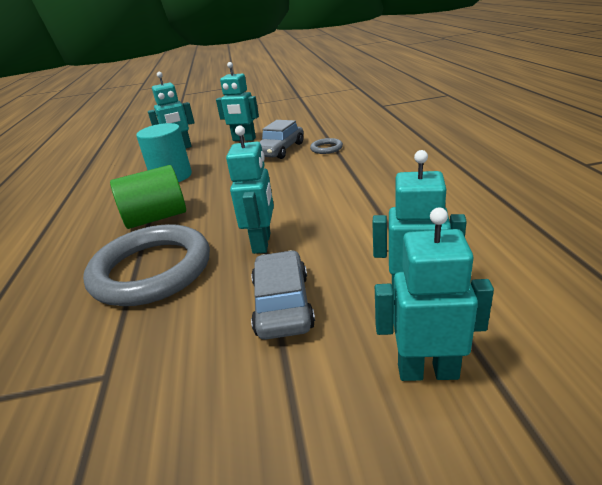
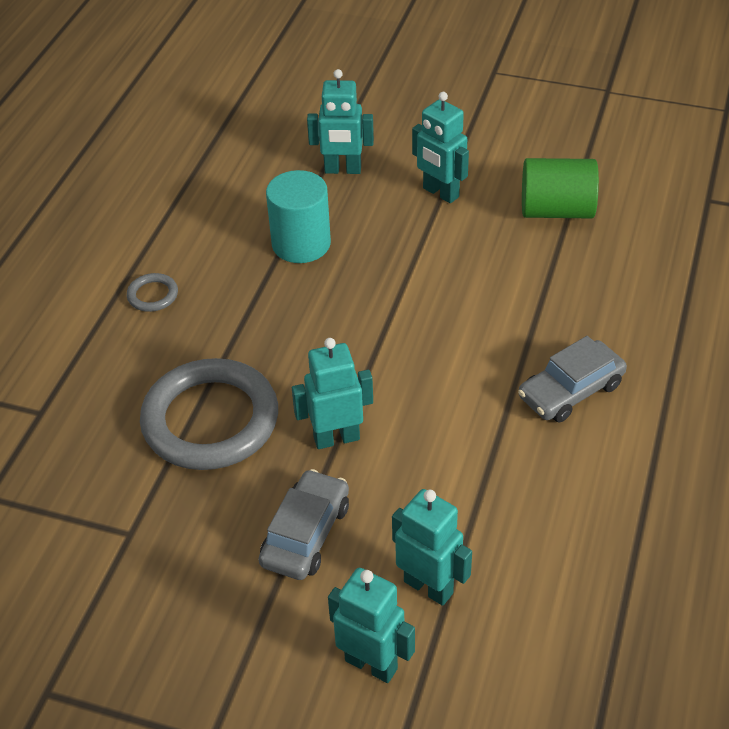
camera: 25 degrees right, 15 degrees up
(156, 218) = (248, 329): green cylinder -> green cylinder (556, 210)
(262, 243) = (336, 438): turquoise robot -> turquoise robot turned 135 degrees counterclockwise
(280, 150) = (470, 252): grey car -> grey car (570, 390)
(326, 148) = (533, 283): grey ring -> grey ring (153, 295)

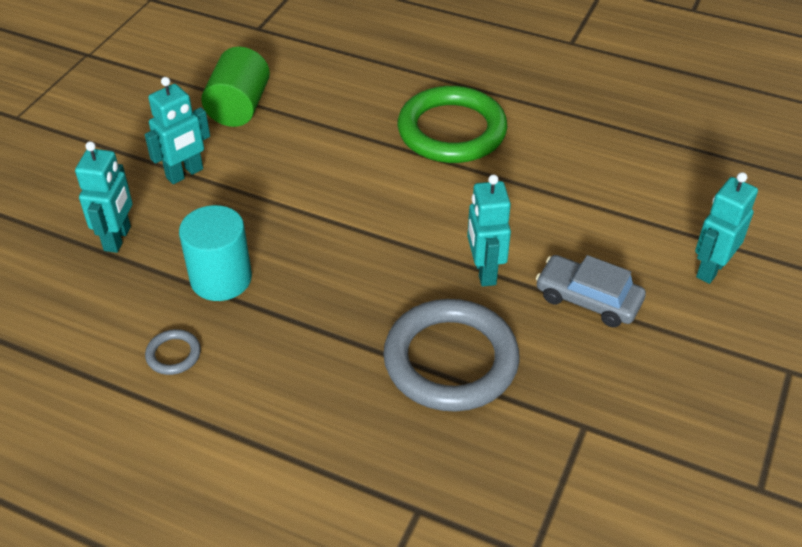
camera: 85 degrees left, 0 degrees up
(153, 295) = (261, 406): grey ring -> grey ring (173, 354)
(428, 587) = (639, 230): turquoise robot -> none
(570, 390) = (452, 131): grey car -> green ring

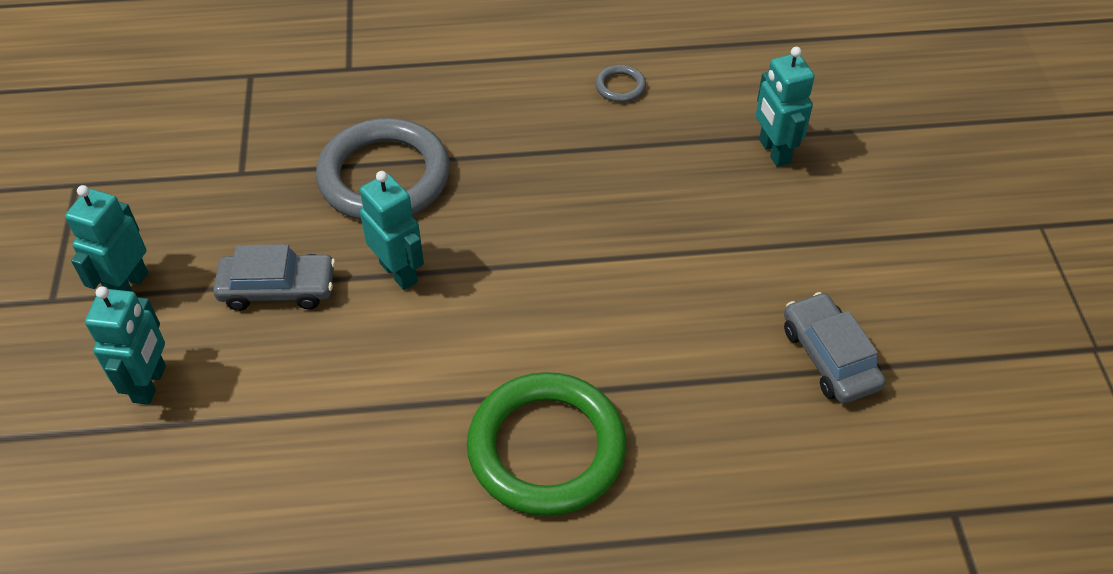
camera: 150 degrees right, 5 degrees up
(185, 174) = (790, 243): turquoise robot -> turquoise robot (128, 286)
(221, 278) = (643, 158): turquoise cylinder -> none
(239, 107) = (829, 357): green cylinder -> grey car

